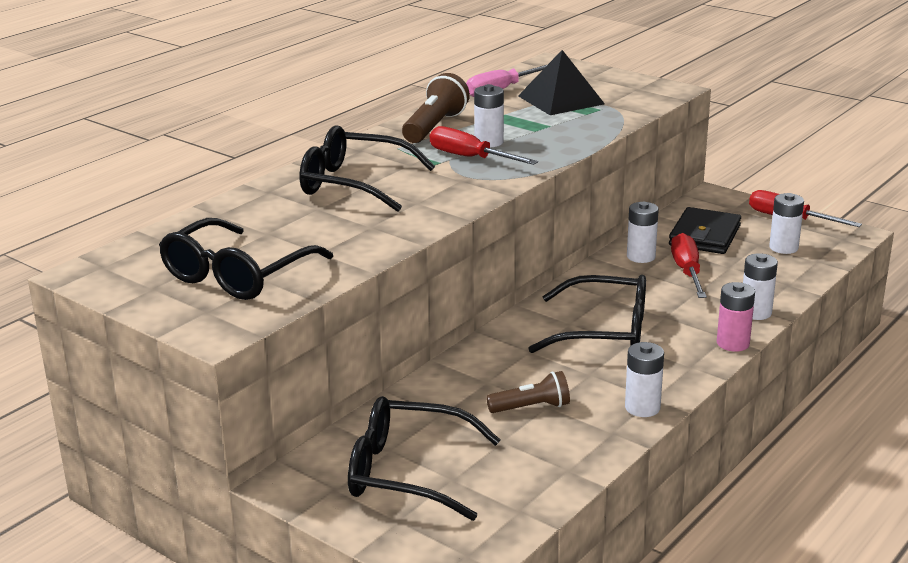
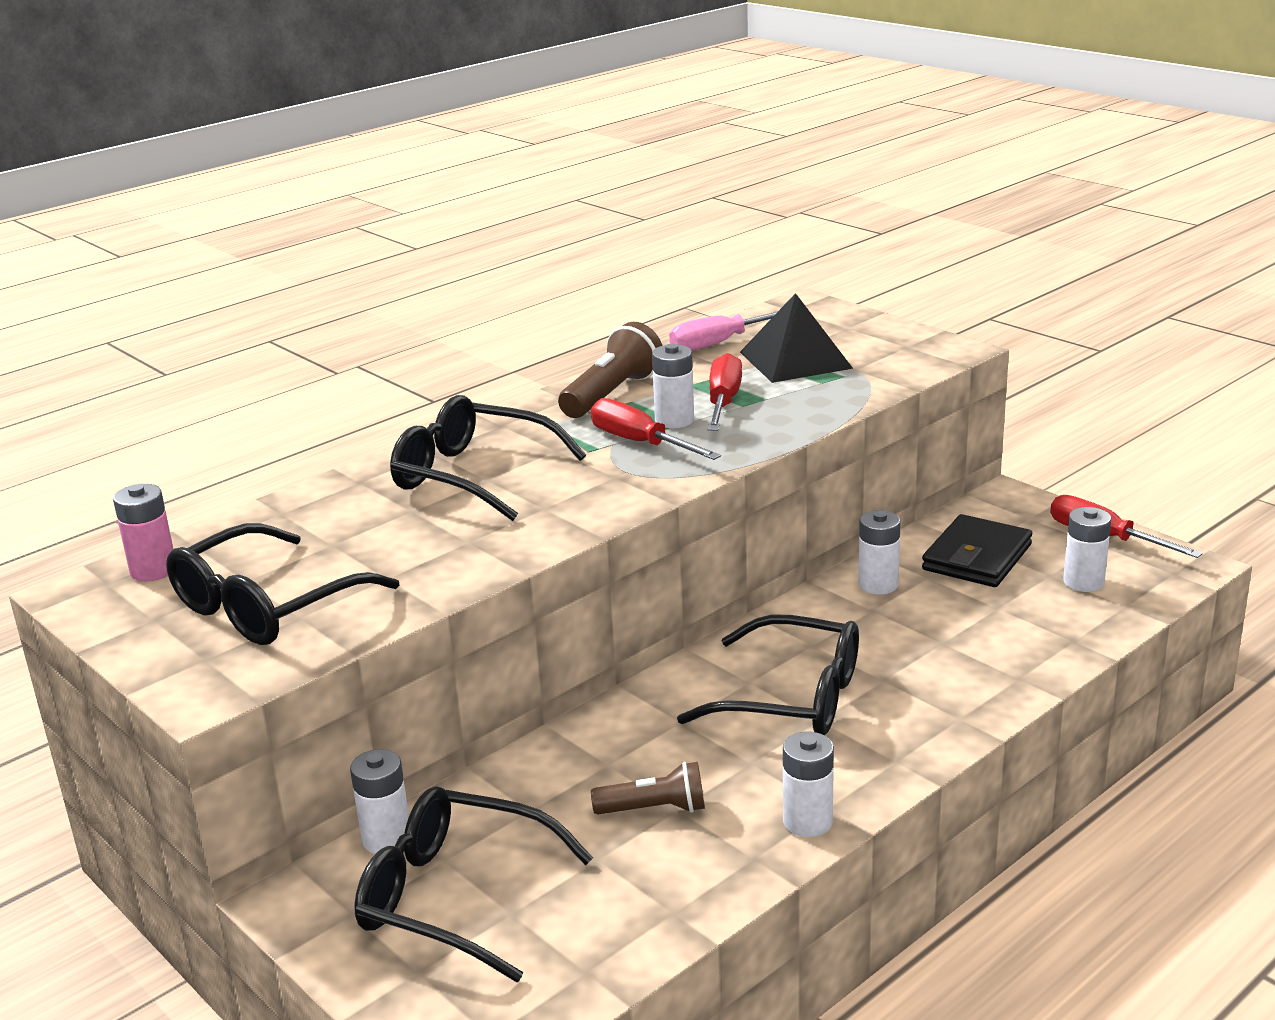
camera: 10 degrees right, 0 degrees up
(687, 272) = (935, 612): red screwdriver -> red screwdriver (723, 402)
(733, 343) = (966, 729): pink battery -> pink battery (153, 570)
(755, 312) = (1014, 682): white battery -> white battery (386, 839)

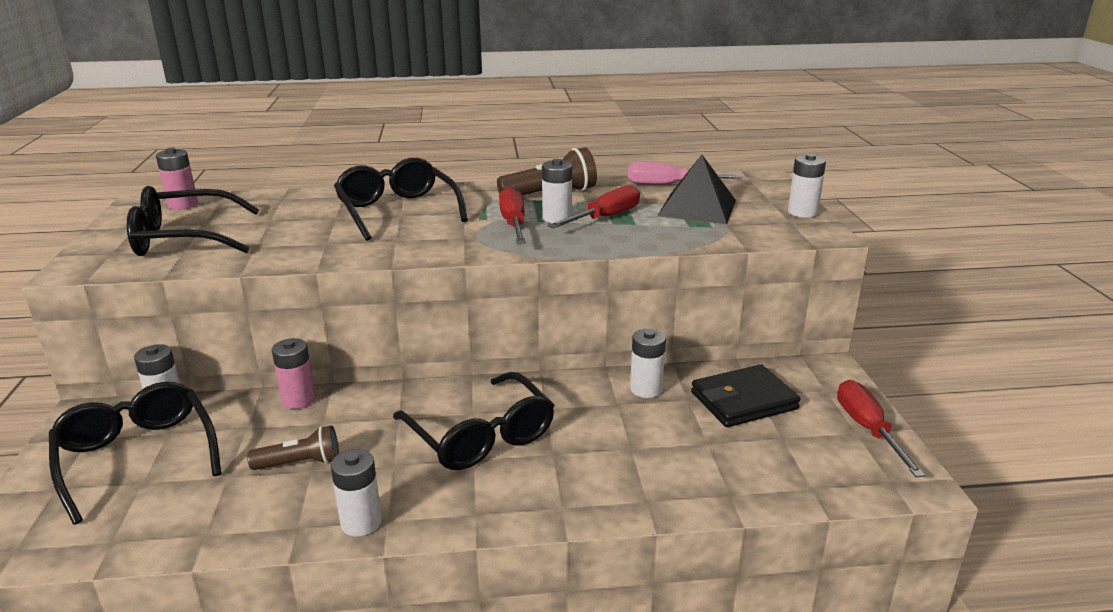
camera: 35 degrees right, 0 degrees up
(537, 757) = (298, 400): none -> pink battery
(654, 809) = (300, 463): brown flashlight -> brown flashlight turned 45 degrees counterclockwise
(1083, 582) = (801, 454): white battery -> white battery (802, 212)

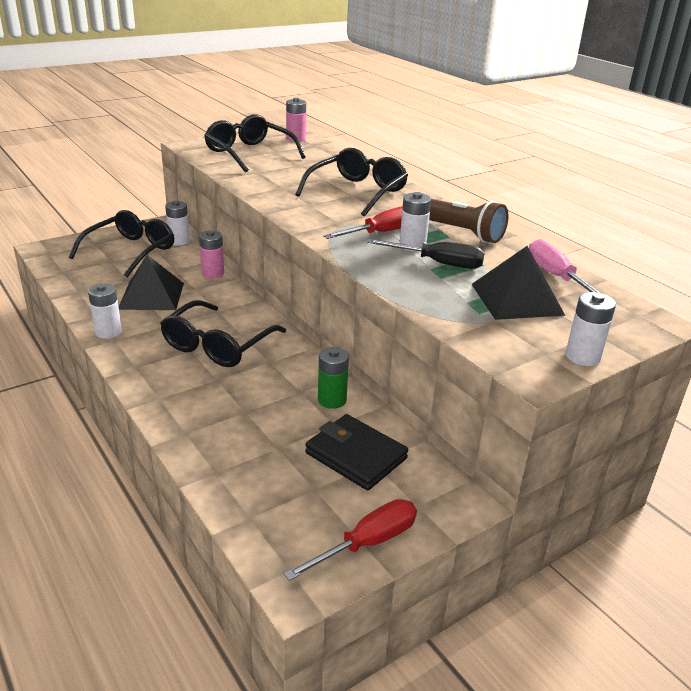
camera: 60 degrees right, 5 degrees up
(300, 463) = (151, 296): brown flashlight -> black pyramid
(605, 217) = (438, 263): red screwdriver -> black screwdriver
(646, 389) = (332, 400): white battery -> green battery

